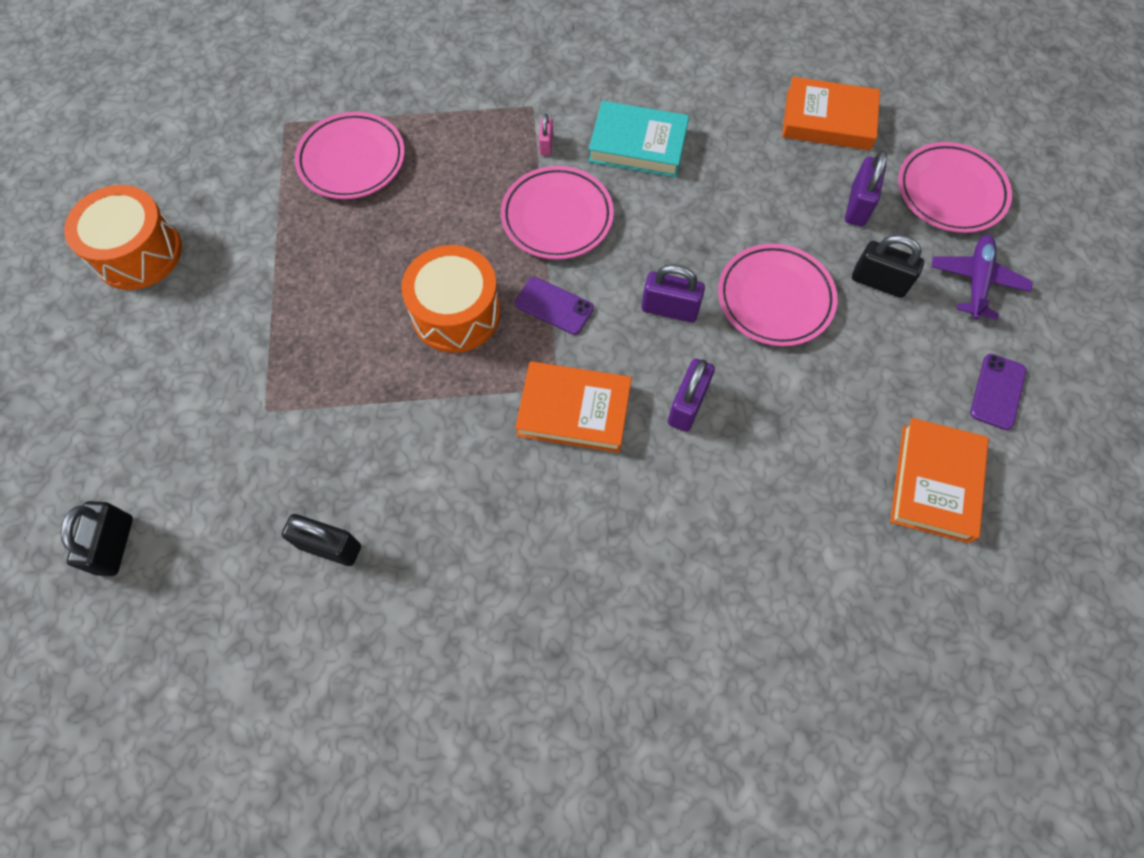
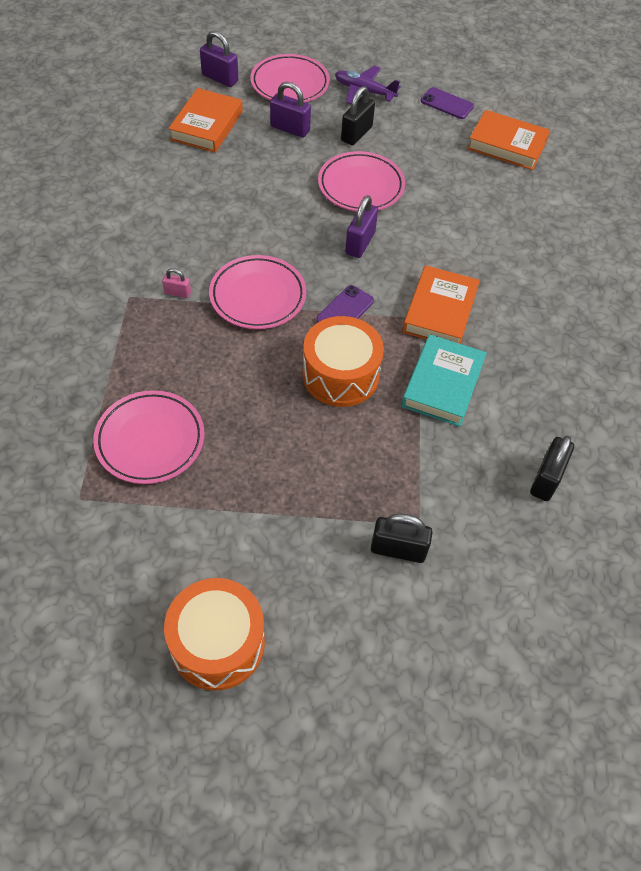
camera: 85 degrees left, 10 degrees down
(115, 545) = (544, 650): black padlock -> black padlock (398, 549)
(638, 145) = (197, 235): turquoise book -> turquoise book (443, 384)
(687, 405) = (441, 248): purple padlock -> purple padlock (220, 78)

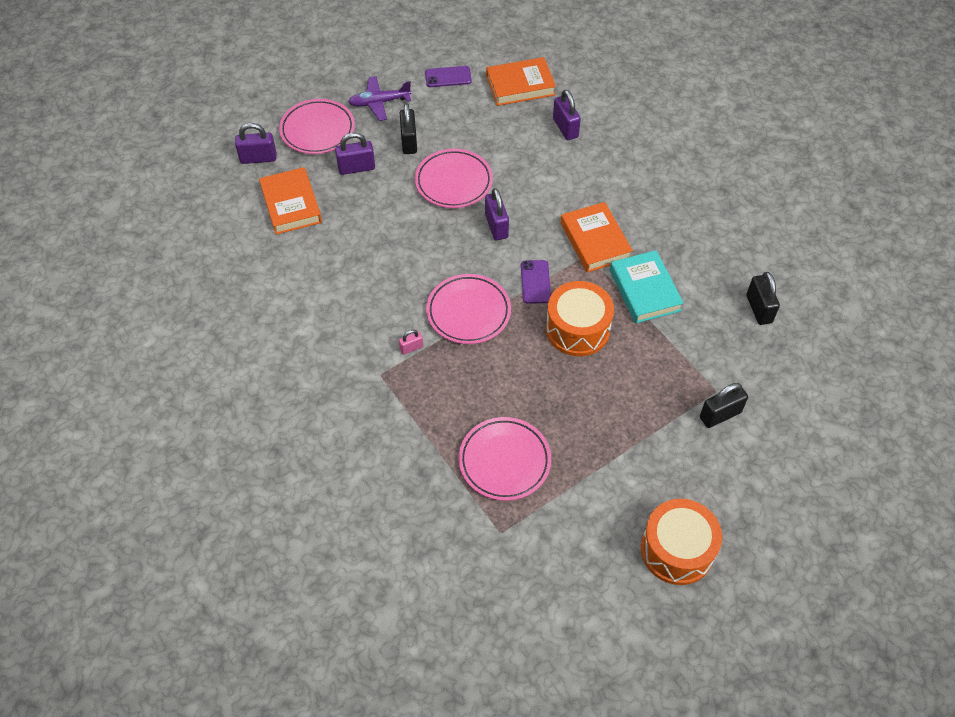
camera: 35 degrees left, 0 degrees up
(513, 202) = (565, 128): none -> purple padlock

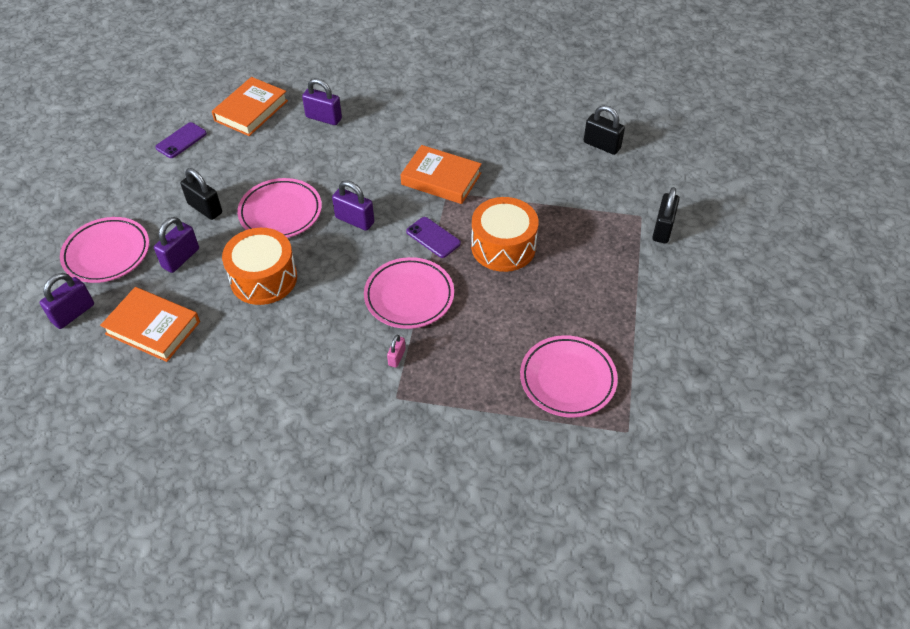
camera: 45 degrees left, 5 degrees down
(379, 102) = (141, 196): purple plane -> none
(645, 290) = (516, 187): turquoise book -> none
(677, 550) = (747, 337): orange drum -> orange drum (263, 278)

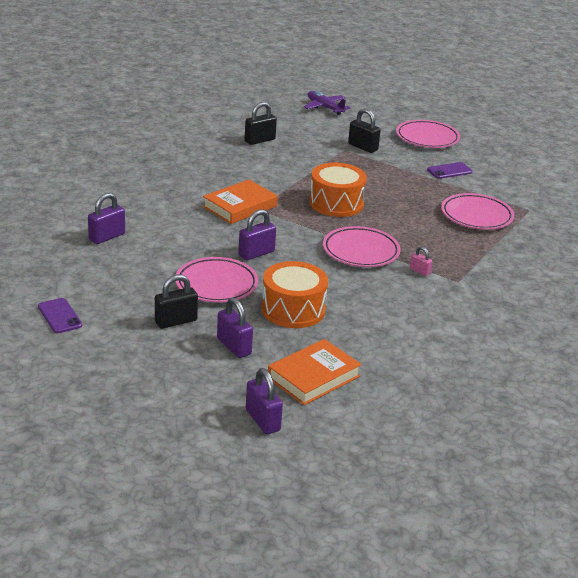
camera: 70 degrees left, 20 degrees down
(107, 253) = (192, 387): pink plate -> pink plate (427, 138)
(251, 111) = (55, 269): orange book -> none
(433, 237) = (304, 226): purple phone -> purple phone (449, 171)
(739, 168) = (325, 107): none -> purple plane

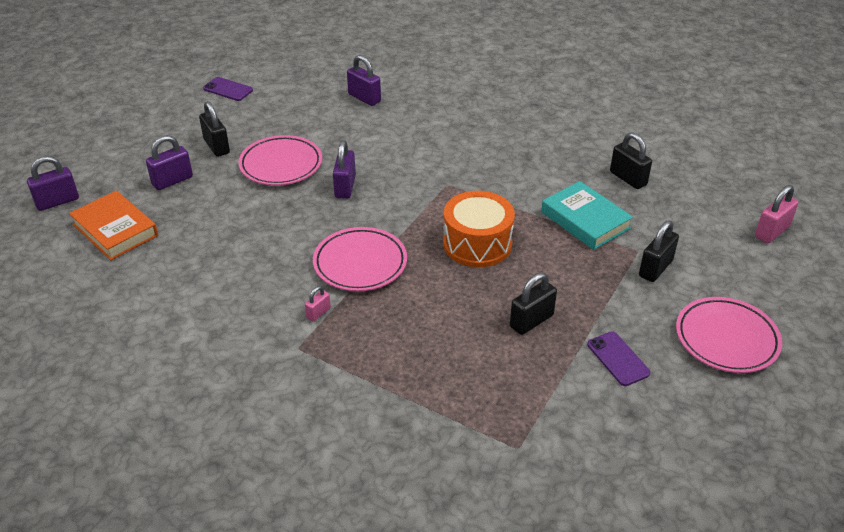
camera: 90 degrees right, 10 degrees up
(59, 316) = (228, 89): purple phone -> purple phone turned 60 degrees clockwise
(240, 206) = (447, 171): orange book -> none
(256, 253) = (345, 187): purple padlock -> purple padlock turned 45 degrees clockwise
(293, 309) = (234, 215): orange drum -> none
(309, 162) = (585, 220): none -> turquoise book
(325, 107) = (772, 232): purple plane -> pink padlock
(418, 193) = (531, 321): none -> black padlock
(476, 216) = (479, 380): pink plate -> none

